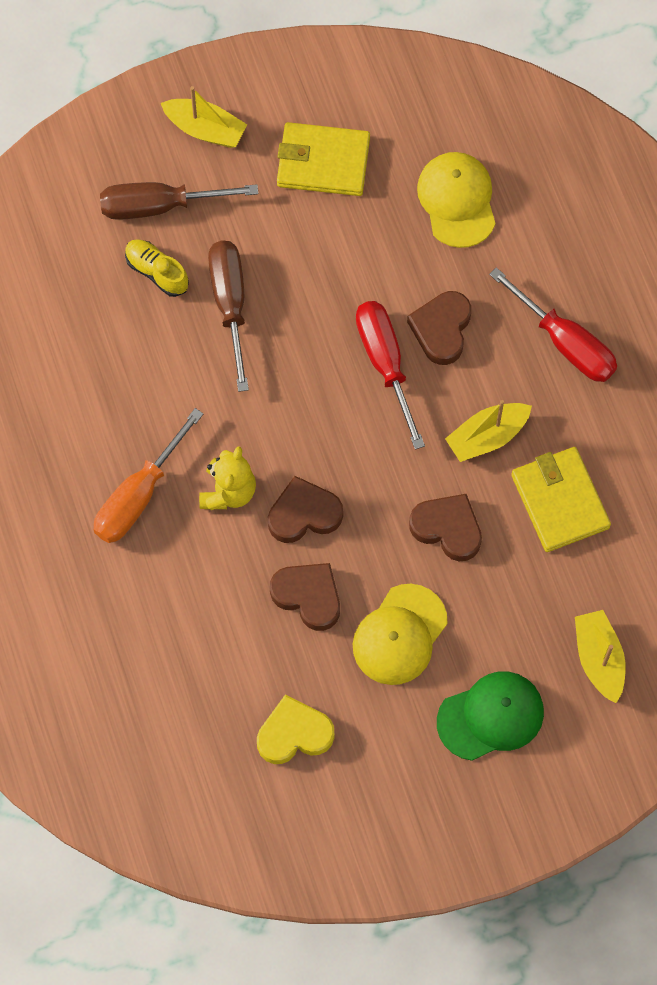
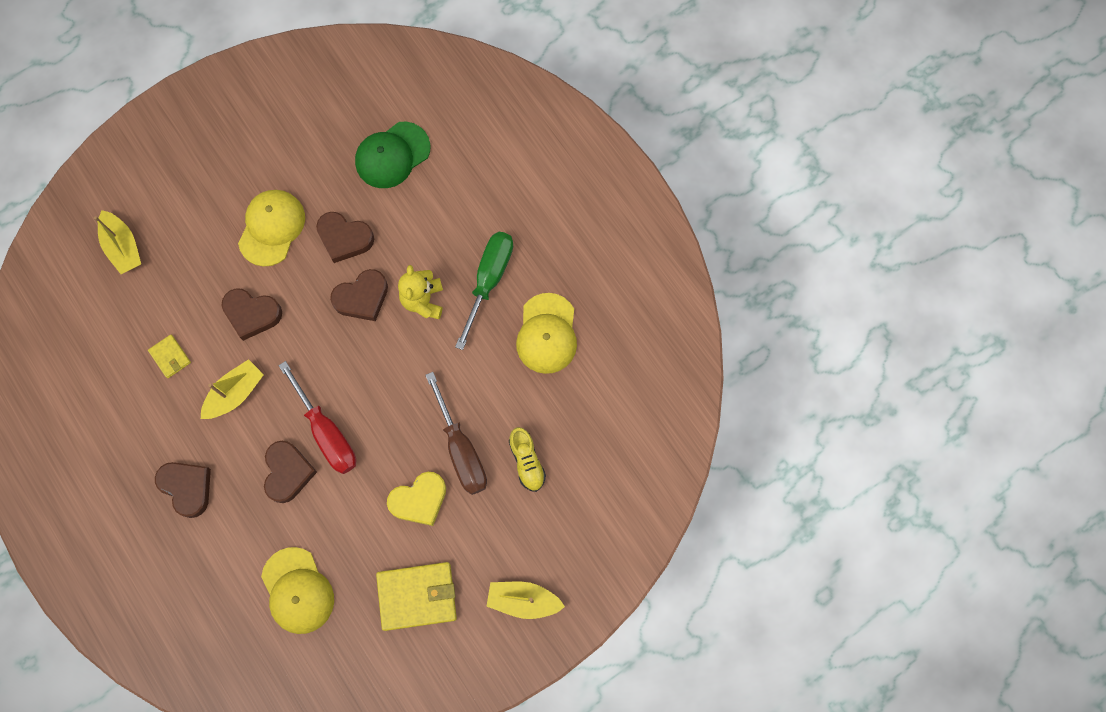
camera: 165 degrees right, 5 degrees up
(87, 412) = (547, 334): none -> yellow cap
(139, 495) = (489, 281): orange screwdriver -> green screwdriver
(157, 272) = (527, 462): yellow shoe -> yellow shoe turned 45 degrees clockwise
(160, 206) = (541, 520): brown screwdriver -> none
(294, 734) = (332, 142): yellow heart -> yellow heart (419, 500)
(491, 716) = (195, 188): green cap -> green cap (392, 155)
(560, 501) = (170, 357): yellow wallet -> yellow wallet, size x0.51
(564, 342) = (187, 488): red screwdriver -> brown heart

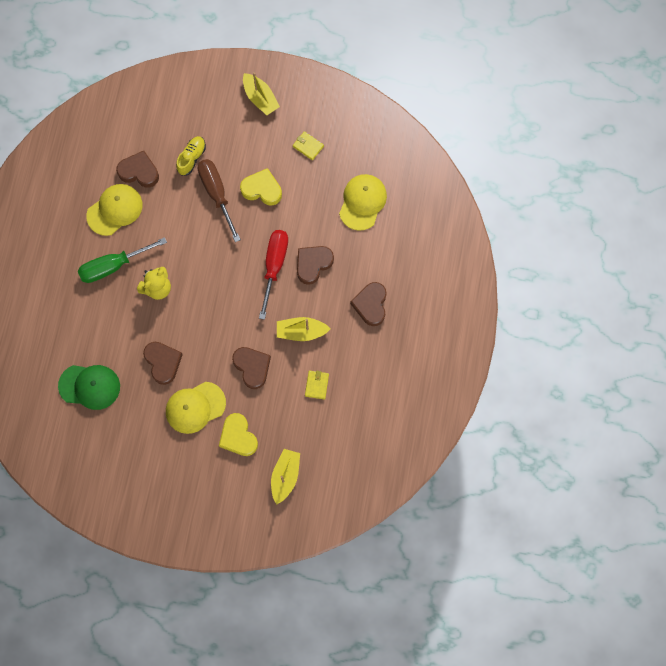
camera: 135 degrees left, 0 degrees up
(203, 240) = (238, 436): none -> yellow heart
(362, 298) = (187, 320): brown heart -> brown heart (139, 172)
(417, 596) = (308, 146): yellow wallet -> yellow wallet, size x0.51
(461, 449) = (217, 194): brown screwdriver -> brown screwdriver turned 45 degrees counterclockwise

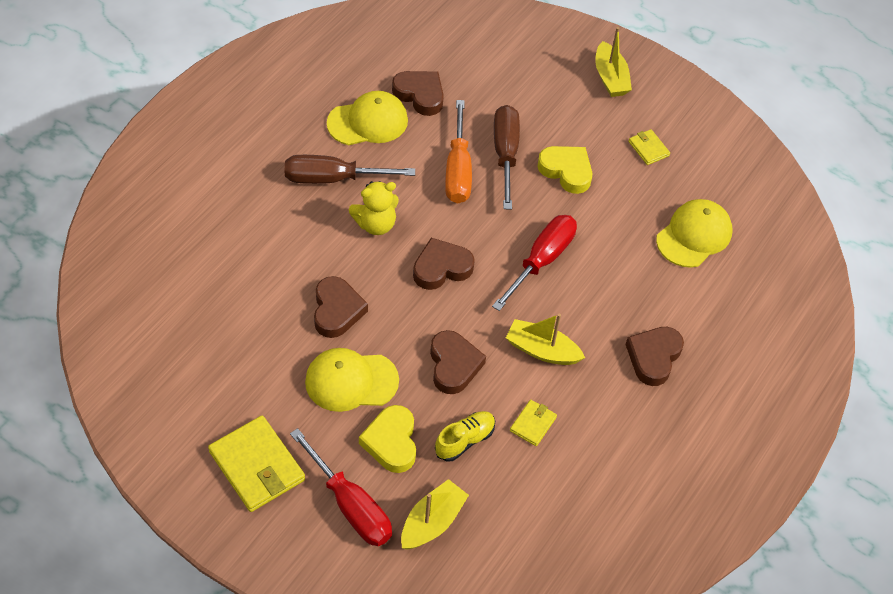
camera: 20 degrees right, 20 degrees down
(89, 386) = (226, 298): green cap -> none
(114, 265) = (333, 178): green screwdriver -> brown screwdriver
(166, 489) = (257, 466): none -> yellow wallet
(191, 221) = (458, 169): none -> orange screwdriver
(192, 158) = (493, 105): yellow shoe -> yellow shoe (465, 440)
(233, 488) = (350, 505): none -> red screwdriver
(313, 264) = (595, 279): brown heart -> brown heart (441, 268)

